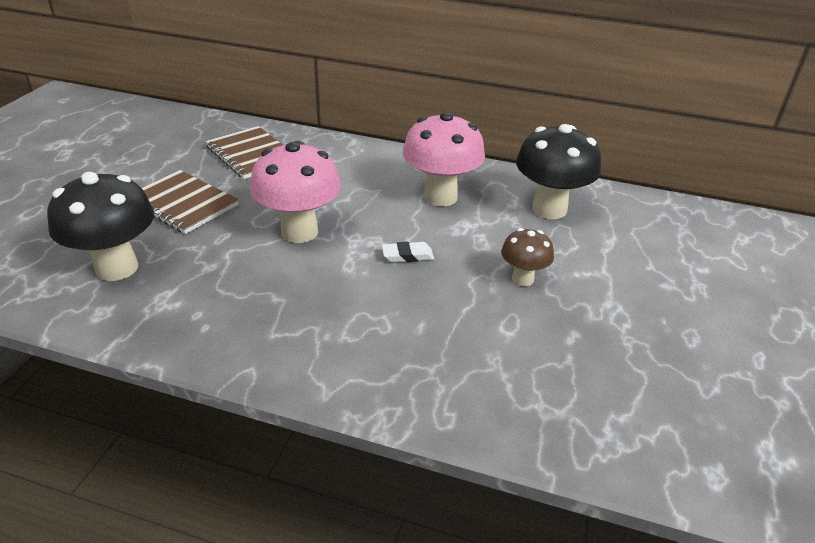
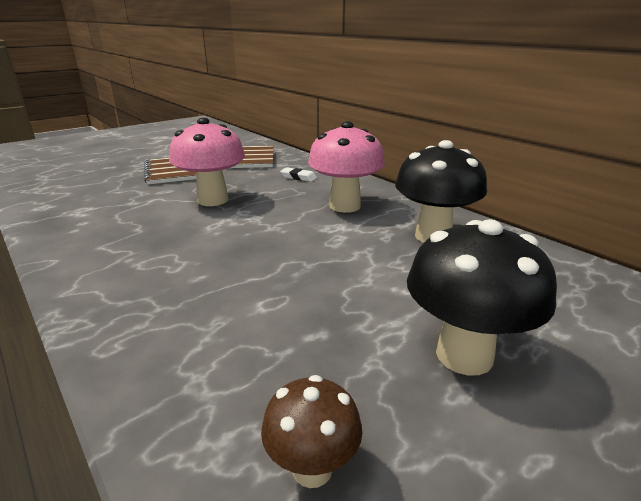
camera: 35 degrees right, 10 degrees down
(117, 268) = (87, 190): black mushroom -> black mushroom (464, 355)
(407, 255) = (262, 232): white eraser -> white eraser (298, 177)
(522, 279) = (334, 275): brown mushroom -> brown mushroom (312, 468)

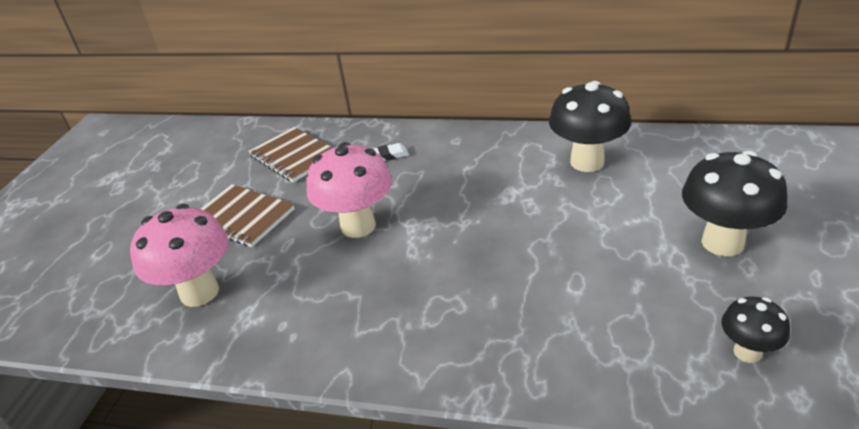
camera: 35 degrees left, 10 degrees up
(312, 468) = (747, 352): brown mushroom -> black mushroom
(345, 206) = (482, 167): pink mushroom -> pink mushroom (199, 292)

